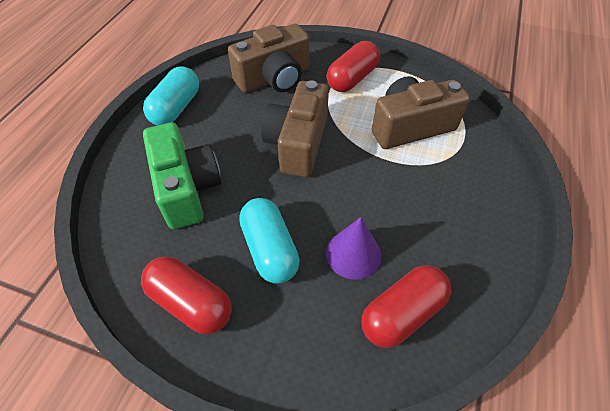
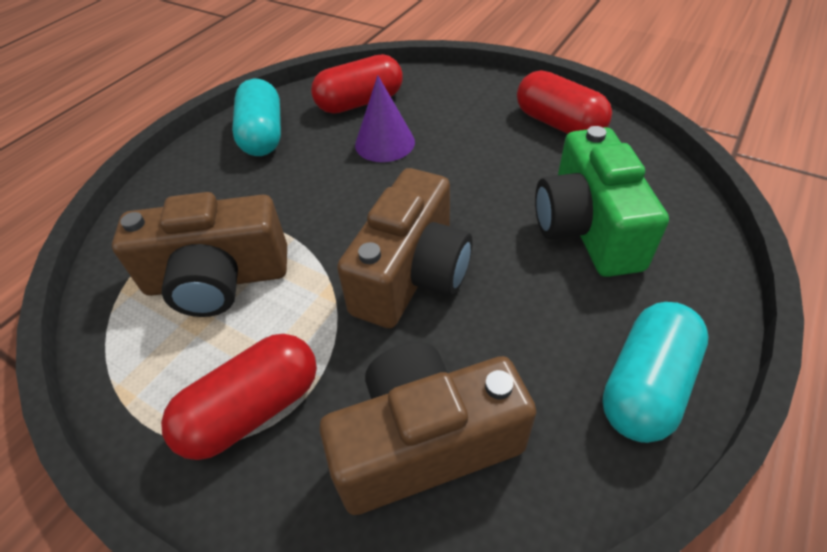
camera: 165 degrees left, 5 degrees down
(270, 249) = (474, 154): turquoise capsule -> turquoise capsule (262, 135)

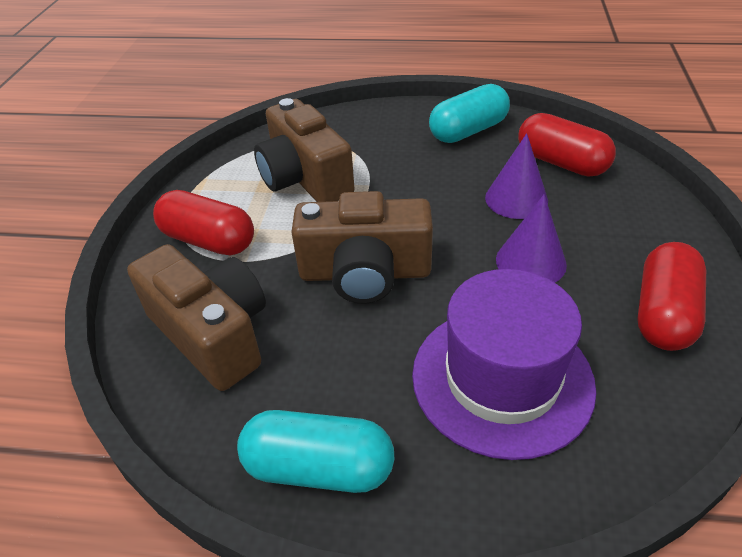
camera: 65 degrees right, 5 degrees down
(467, 164) = (530, 262): none -> purple cone
(587, 228) = (502, 379): green camera -> purple hat

